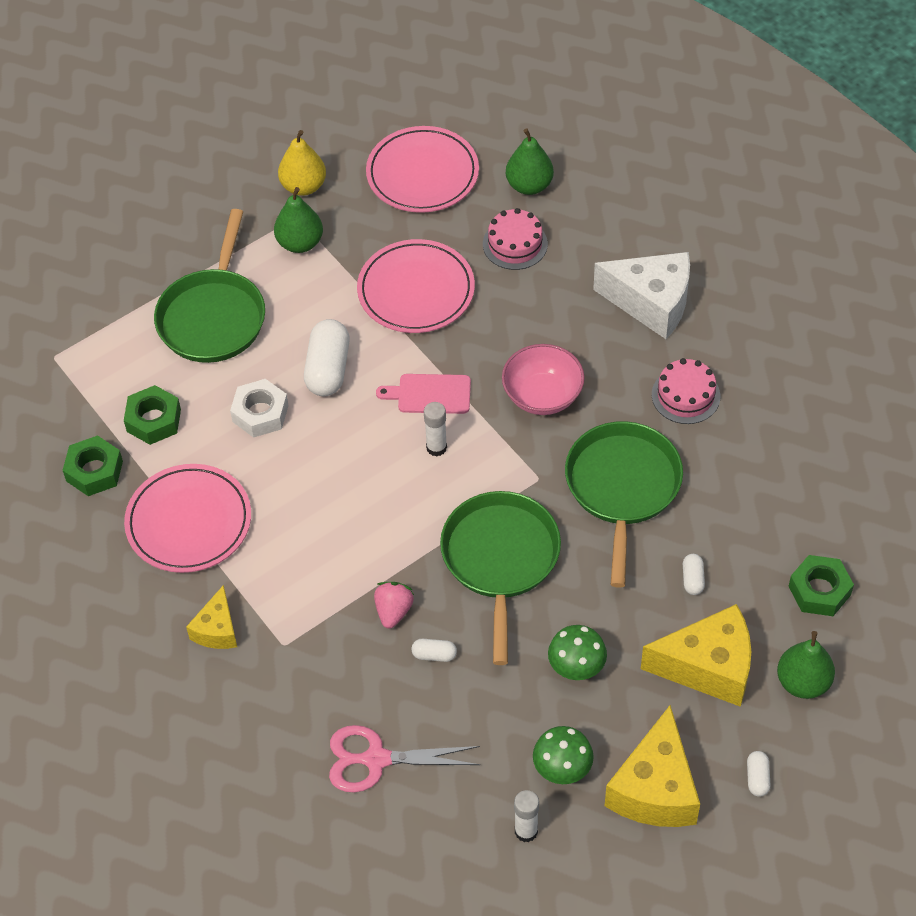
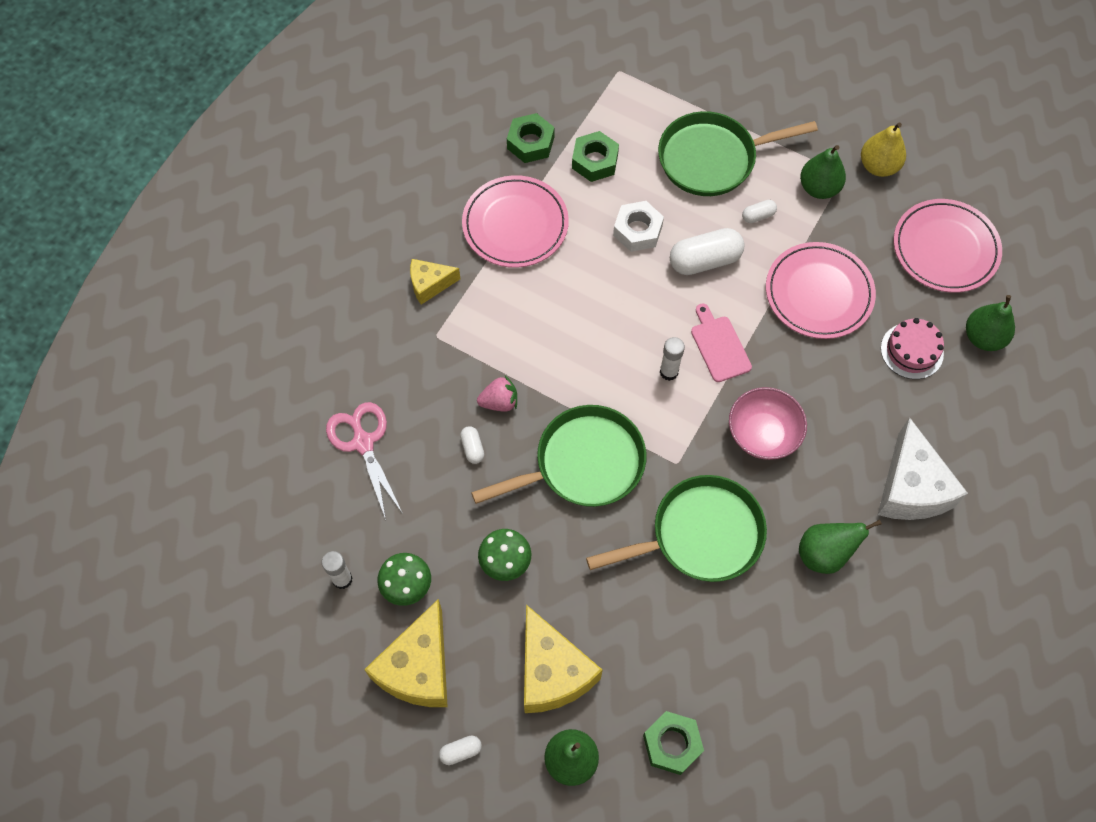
camera: 65 degrees right, 10 degrees up
(655, 789) = (418, 668): yellow cheese -> yellow cheese turned 60 degrees counterclockwise
(685, 395) = (824, 554): pink cake -> green pear
(692, 579) = (634, 628): white capsule -> white capsule (758, 216)

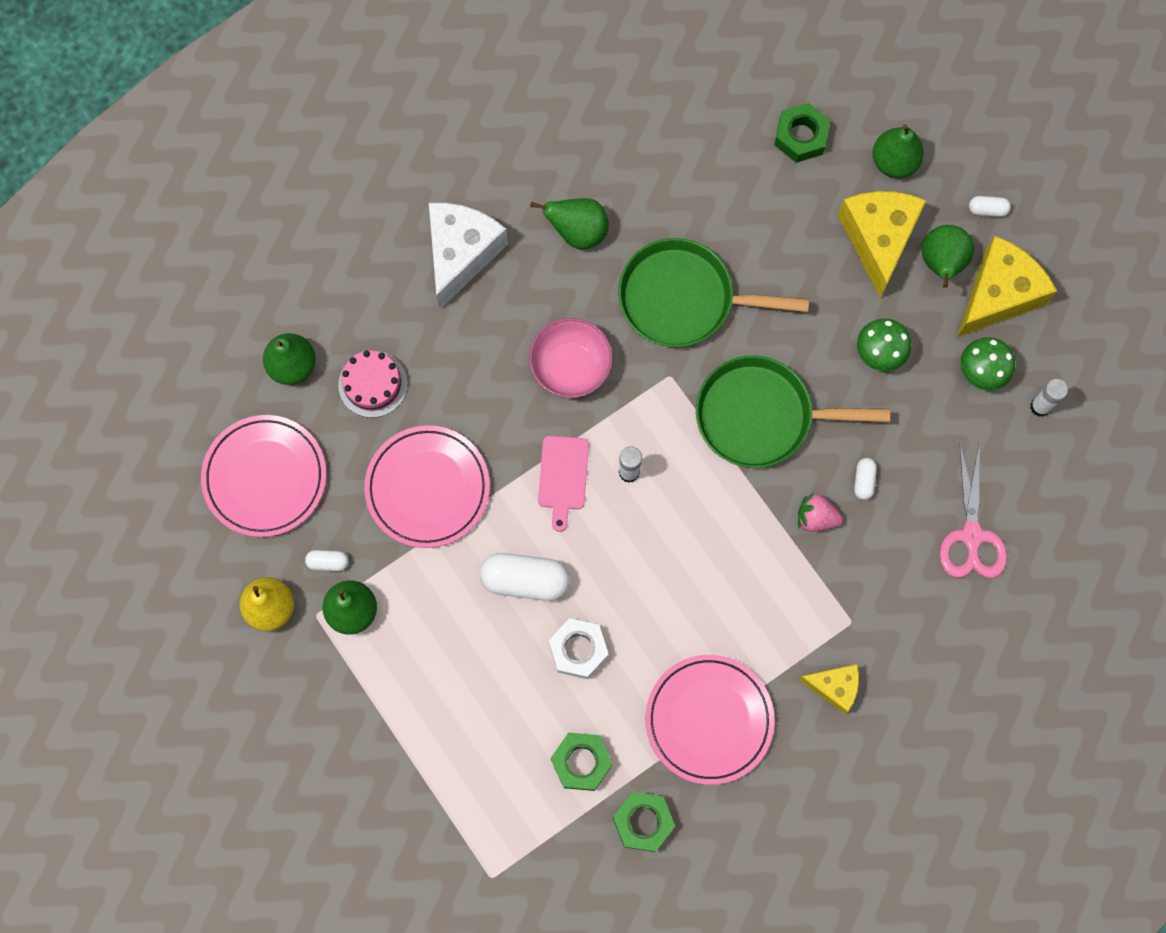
camera: 155 degrees left, 10 degrees up
(483, 675) = (941, 263): none -> green pear
(712, 158) = (447, 703): green pan -> none
(758, 216) = (438, 607): white capsule -> white capsule (328, 562)

